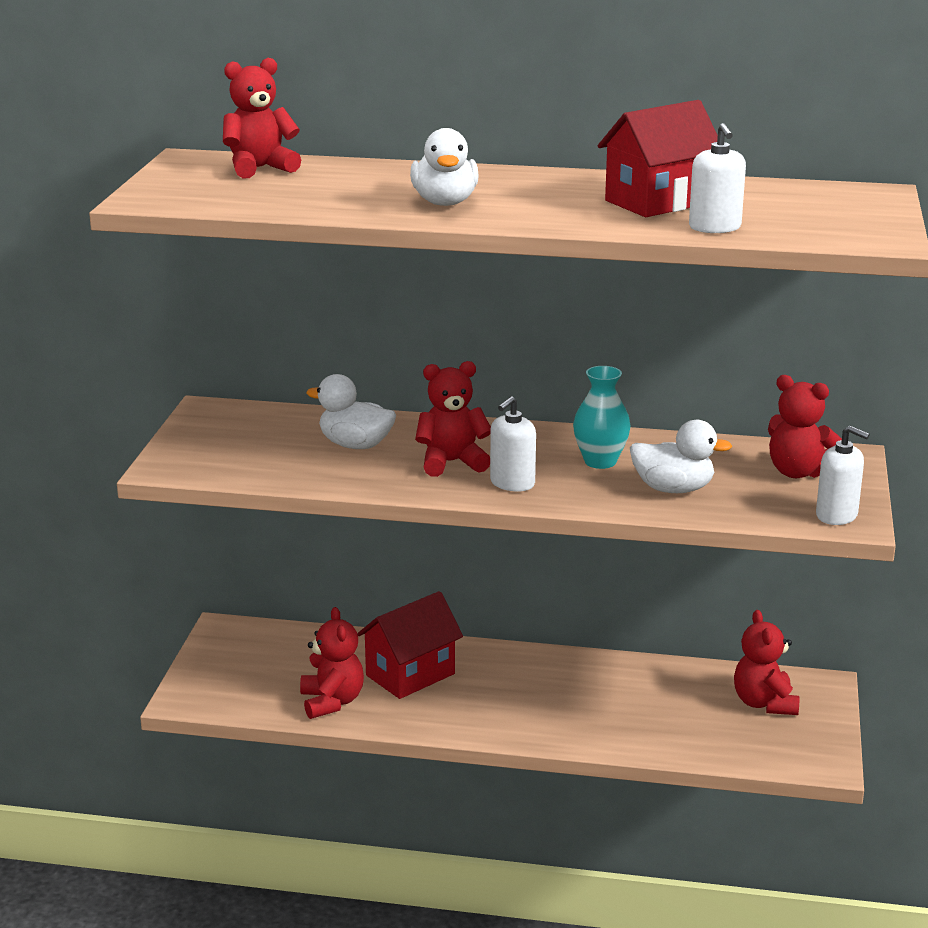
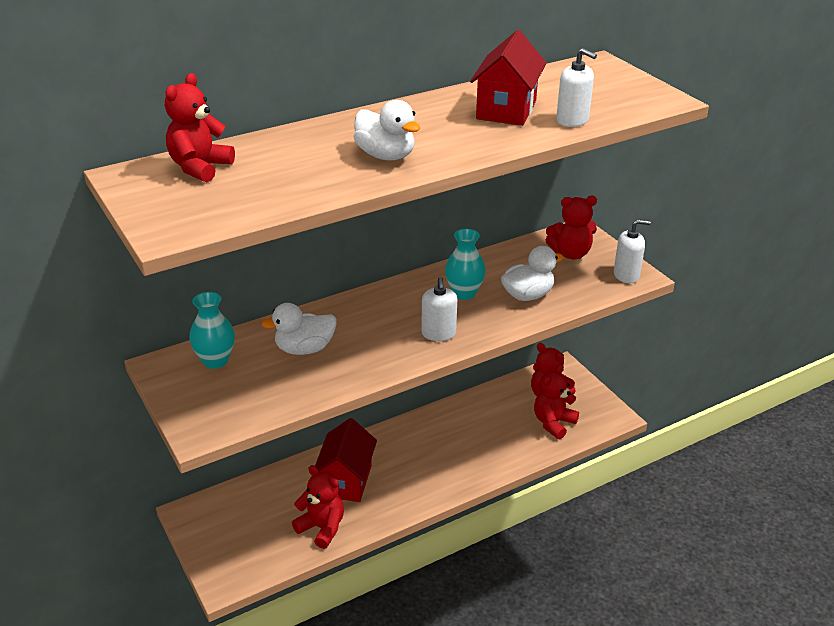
camera: 40 degrees left, 10 degrees up
(260, 423) = (215, 361): none -> turquoise vase
(452, 462) = (382, 334): red teddy bear -> red teddy bear (553, 423)

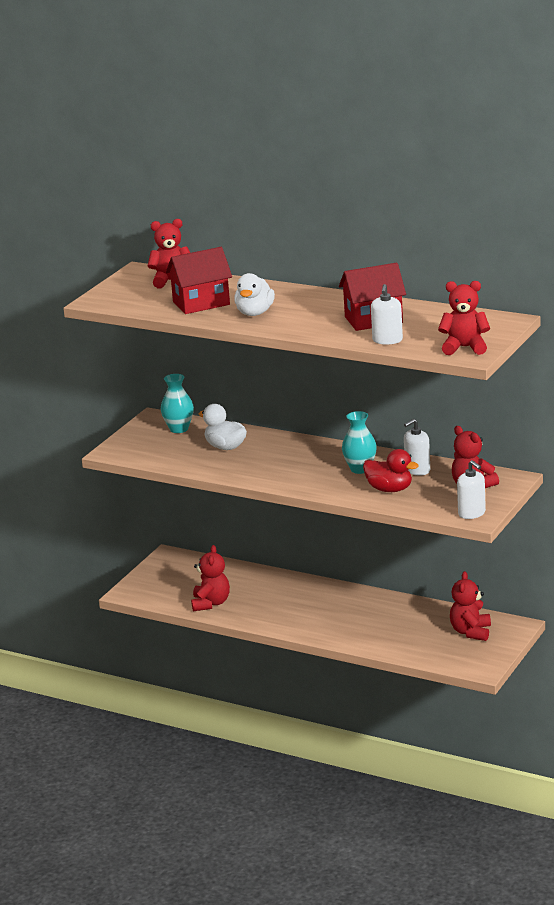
camera: 60 degrees right, 10 degrees down
(346, 481) = (265, 593): red house -> red house (201, 303)
(438, 333) = (299, 478): white soap dispenser -> white soap dispenser (417, 470)
(527, 295) = (389, 489): white duck -> red duck
(553, 423) = (437, 646): red teddy bear -> red teddy bear (465, 347)

